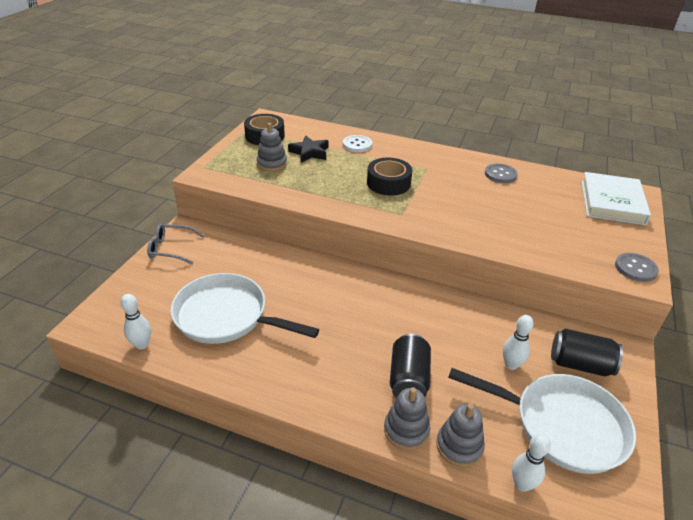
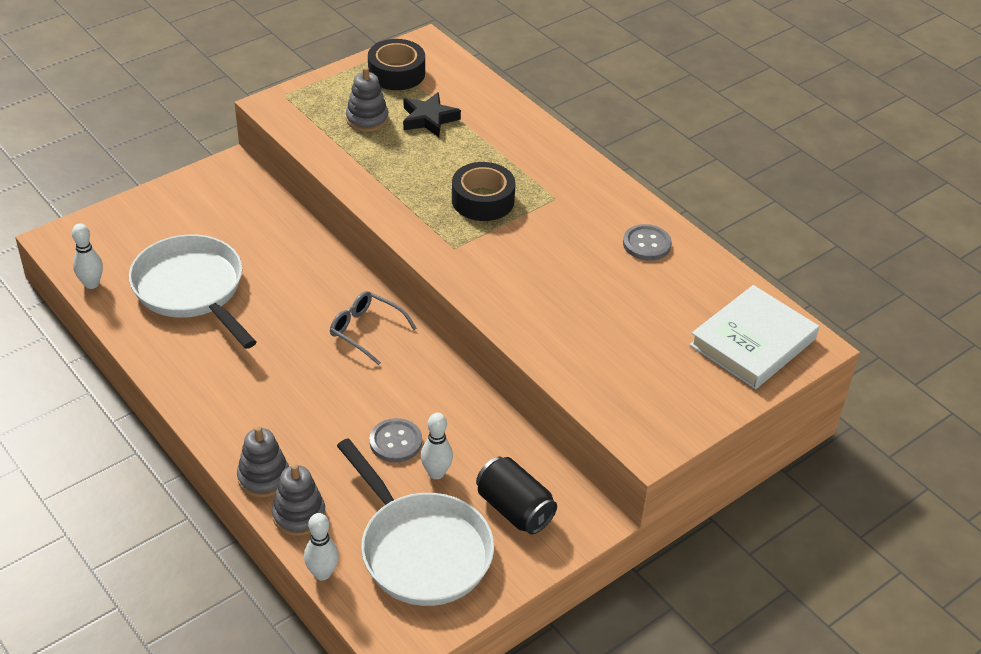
camera: 30 degrees right, 5 degrees up
(171, 249) = (197, 187): grey glasses -> grey glasses (366, 331)
(357, 145) = (502, 129): white button -> none
(408, 379) = (313, 435): black can -> none
(635, 268) = (660, 430): grey button -> grey button (395, 442)

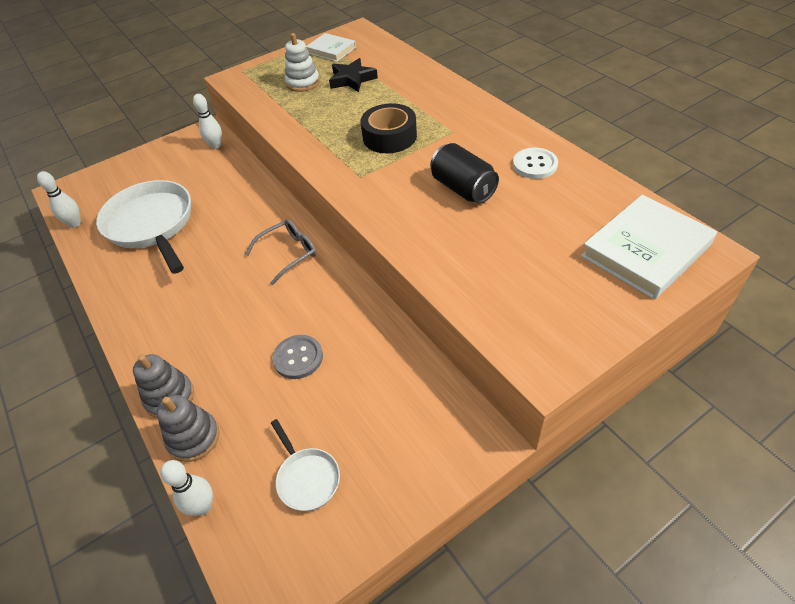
camera: 10 degrees right, 5 degrees up
(366, 331) = (288, 254): grey glasses -> grey glasses turned 105 degrees clockwise
(367, 119) = (303, 83): grey stacking toy -> white stacking toy
(396, 73) = (331, 50): black tape -> white book
(421, 550) = (307, 478): white pan -> white pan, size x0.47
(436, 473) = (332, 390): white bowling pin -> white bowling pin (216, 146)
(514, 509) = (405, 429): black can -> black can (463, 188)
(646, 244) = (534, 165): grey button -> white button

